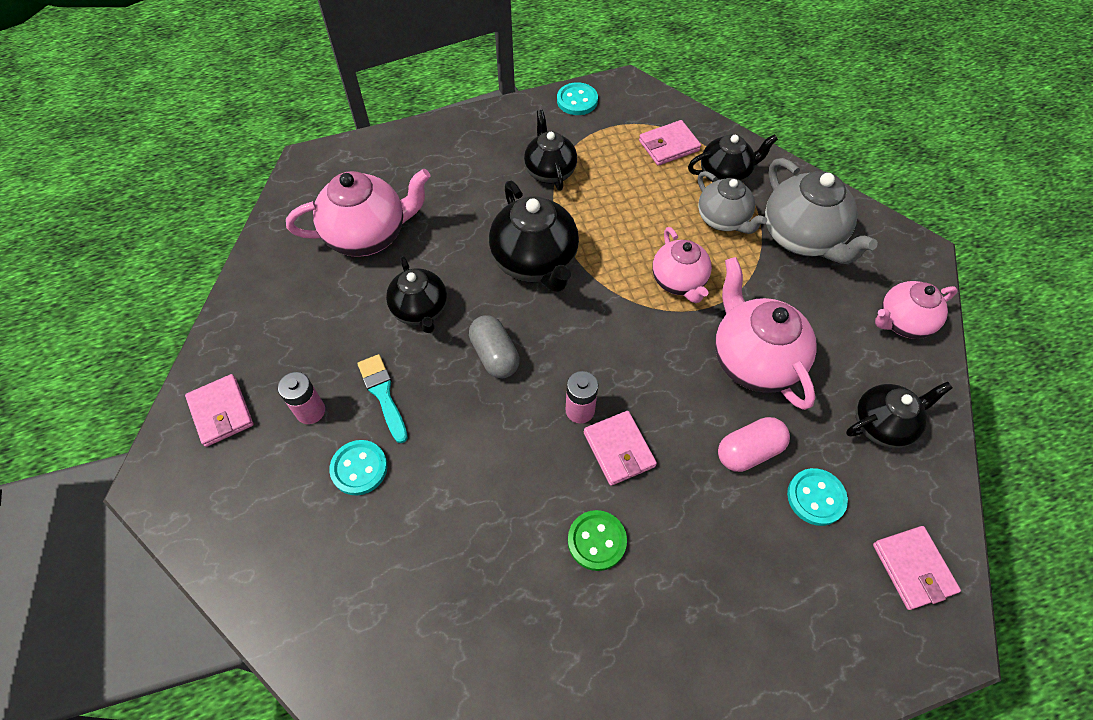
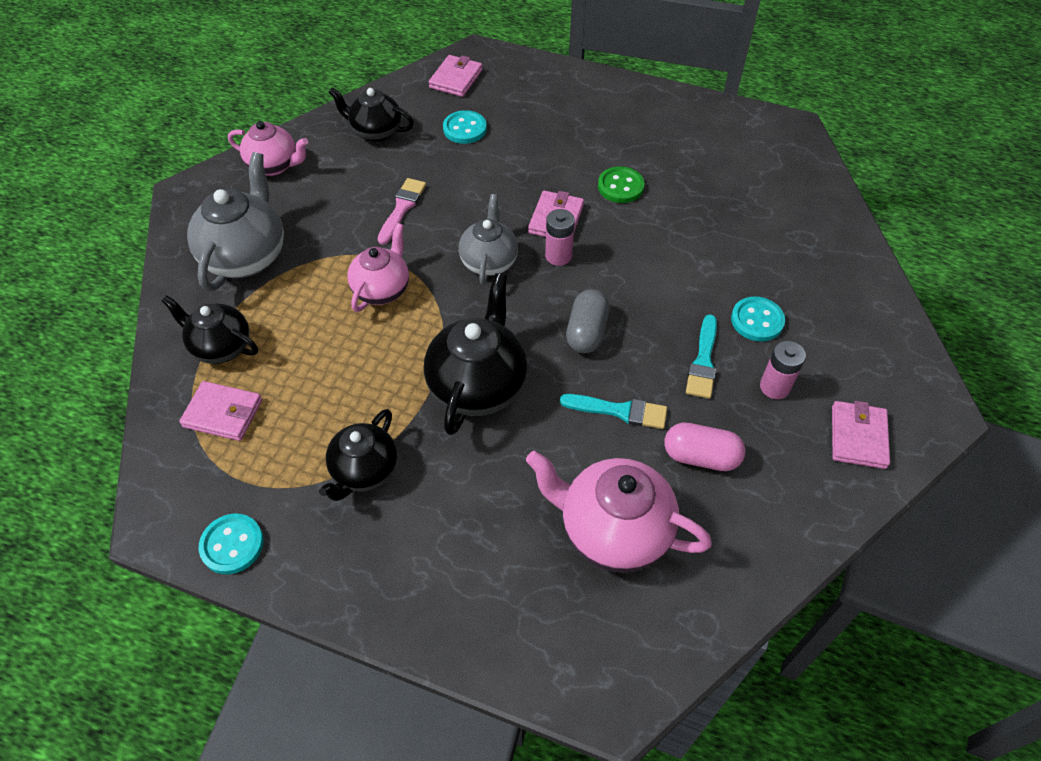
camera: 140 degrees left, 5 degrees down
(420, 310) = (619, 411): black teapot -> turquoise brush
(723, 220) = (281, 311): grey teapot -> grey teapot (489, 261)
(749, 451) = (474, 169): pink capsule -> pink capsule (700, 456)
(753, 360) = (402, 208): pink teapot -> pink brush

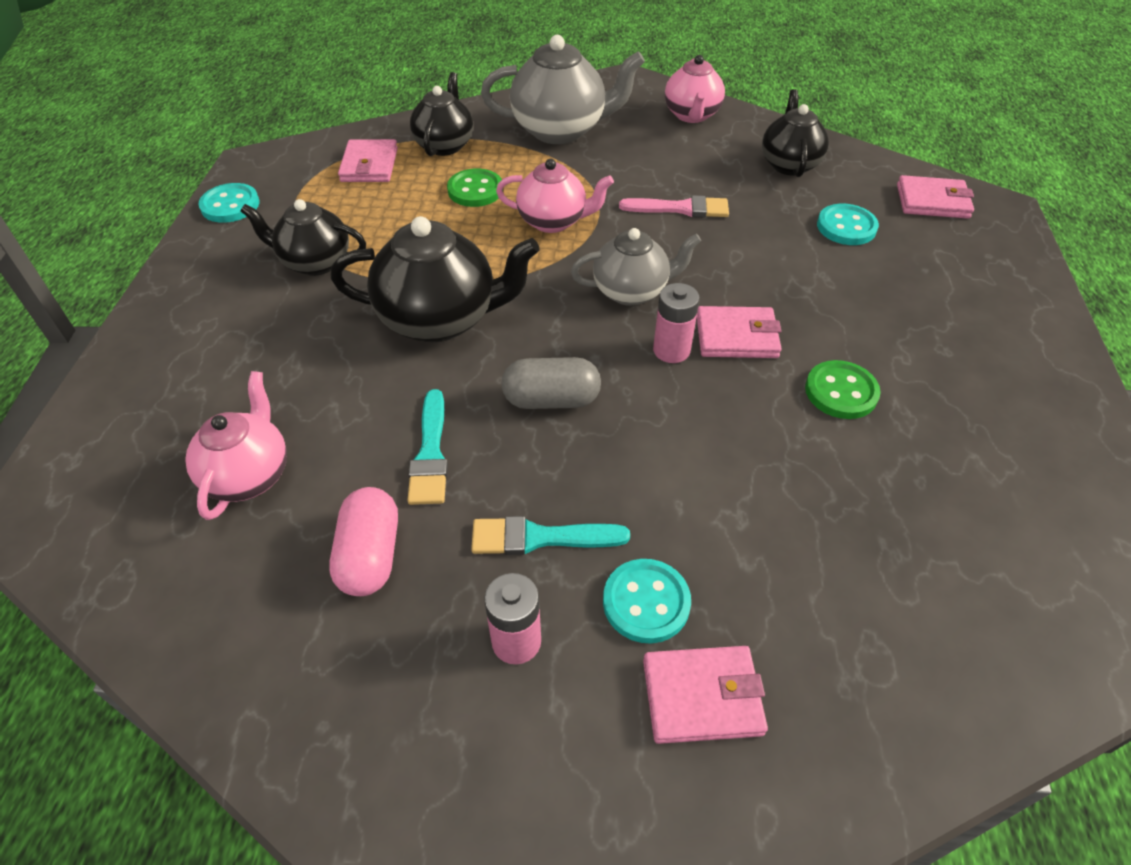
camera: 75 degrees right, 5 degrees down
(310, 335) = (475, 190): none -> green button
(612, 531) = (249, 475): pink teapot -> pink teapot, size x0.65
(858, 437) = (441, 786): pink wallet -> pink wallet (702, 697)

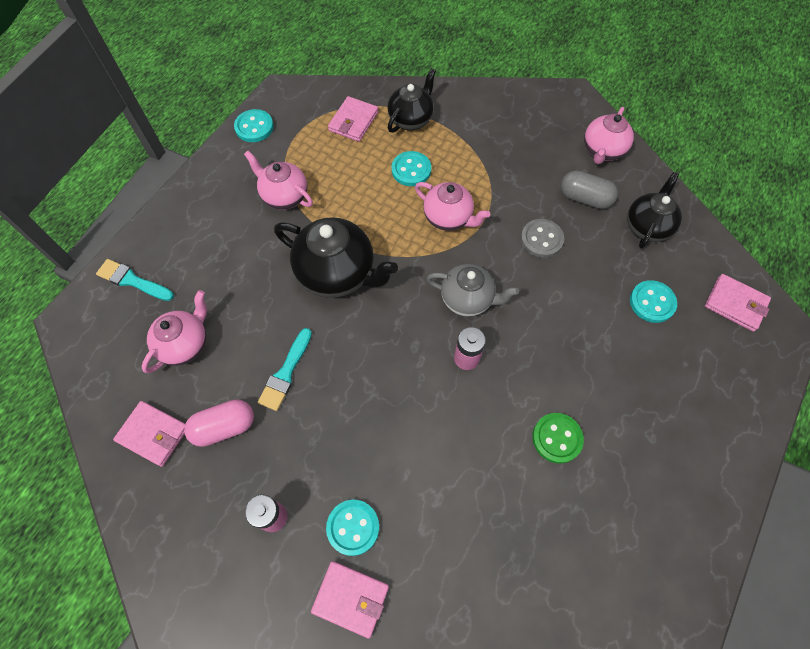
camera: 25 degrees right, 15 degrees up
(315, 262) = (284, 196): black teapot -> pink teapot
(370, 555) = (224, 427): pink capsule -> pink capsule turned 45 degrees clockwise
(475, 190) = (411, 170): green button -> turquoise button
(540, 537) = (318, 458): turquoise brush -> turquoise brush (132, 280)
(551, 399) = (373, 364): grey capsule -> grey capsule (584, 198)
(561, 130) = (498, 133): grey teapot -> none
(680, 208) = (541, 239): pink brush -> grey button
(736, 336) = (515, 365): pink wallet -> pink wallet (153, 434)

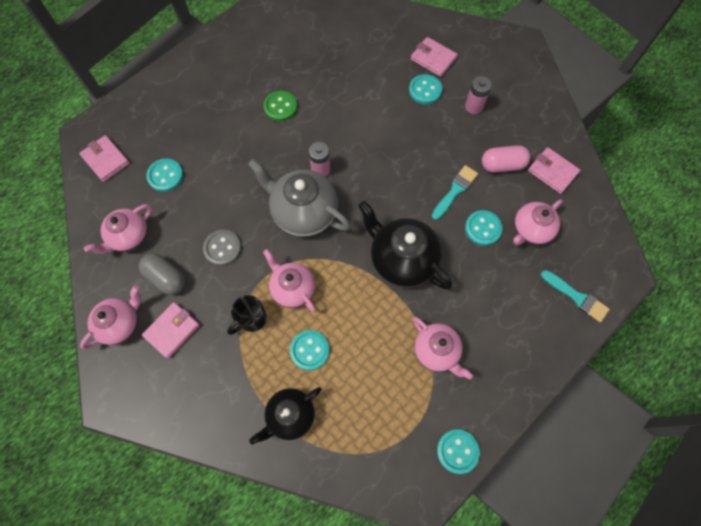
camera: 165 degrees left, 5 degrees up
(245, 332) = (483, 228): none -> turquoise button
(353, 121) = (351, 430): pink wallet -> pink wallet (172, 330)
(468, 299) = (303, 212): grey teapot -> grey teapot, size x1.54
(479, 182) = (251, 319): none -> black mug
(647, 226) = (129, 237): black teapot -> pink teapot

